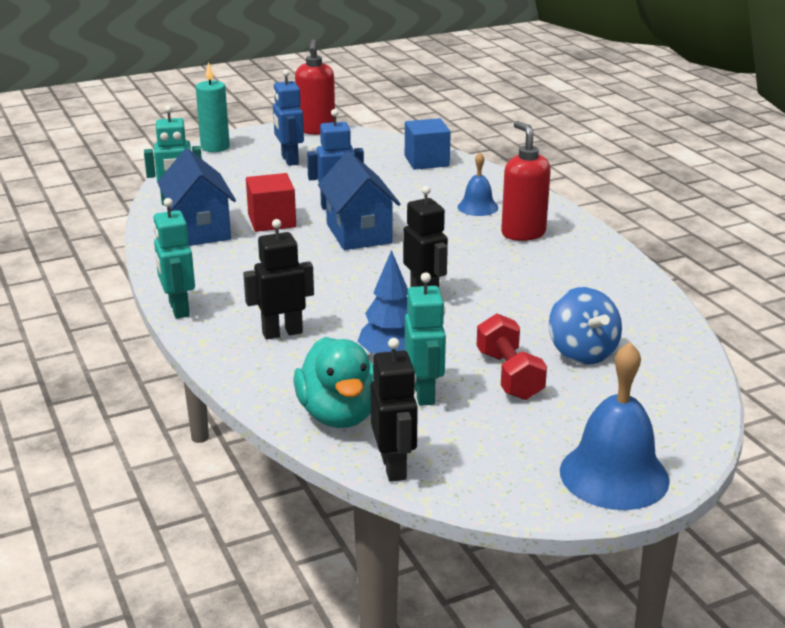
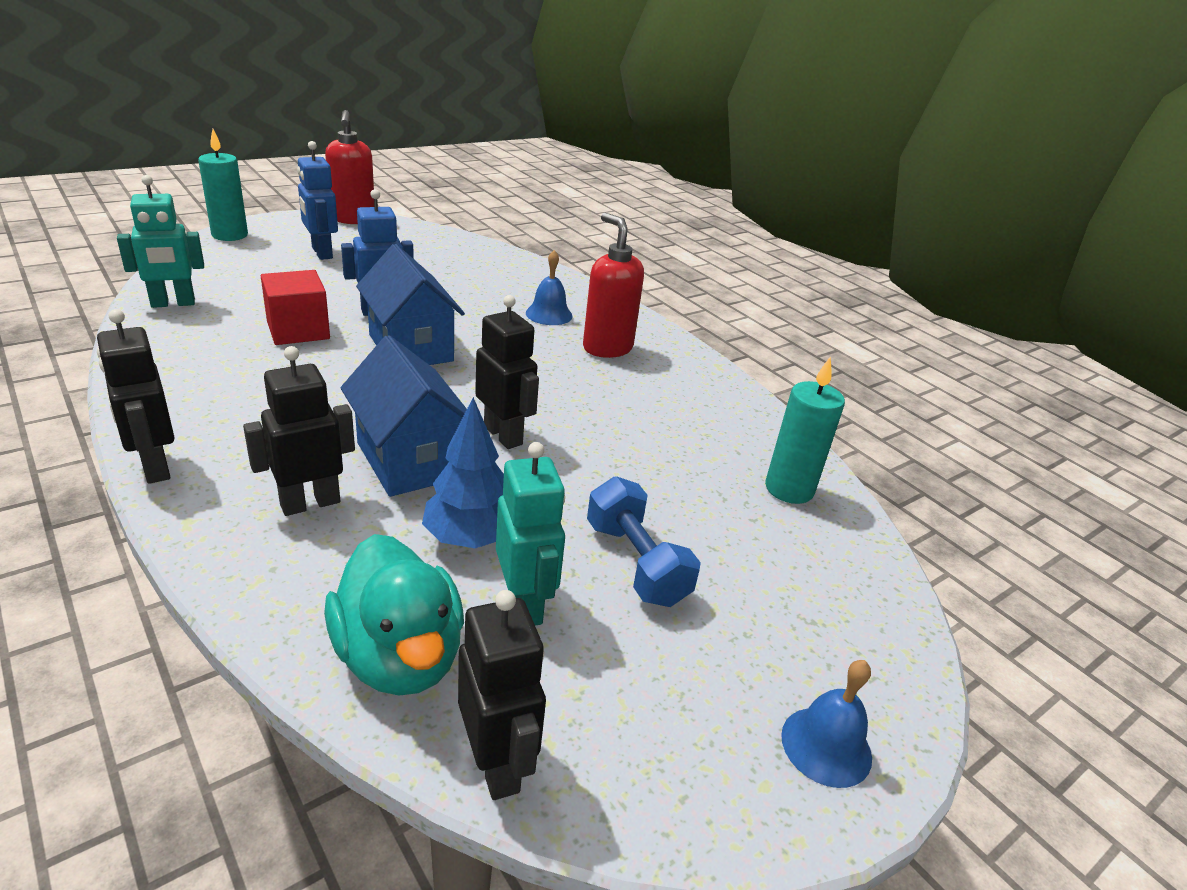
camera: 15 degrees left, 5 degrees up
(178, 309) = (154, 467): turquoise robot -> black robot
(199, 230) = (199, 343): blue house -> blue house (410, 460)
(426, 161) = (482, 258): blue cube -> none
(509, 375) = (636, 563): red dumbbell -> blue dumbbell
(582, 353) = (719, 520): blue spinning top -> none
(614, 475) = (826, 746): blue bell -> blue bell, size x0.56
(647, 335) = (789, 489): none -> turquoise candle

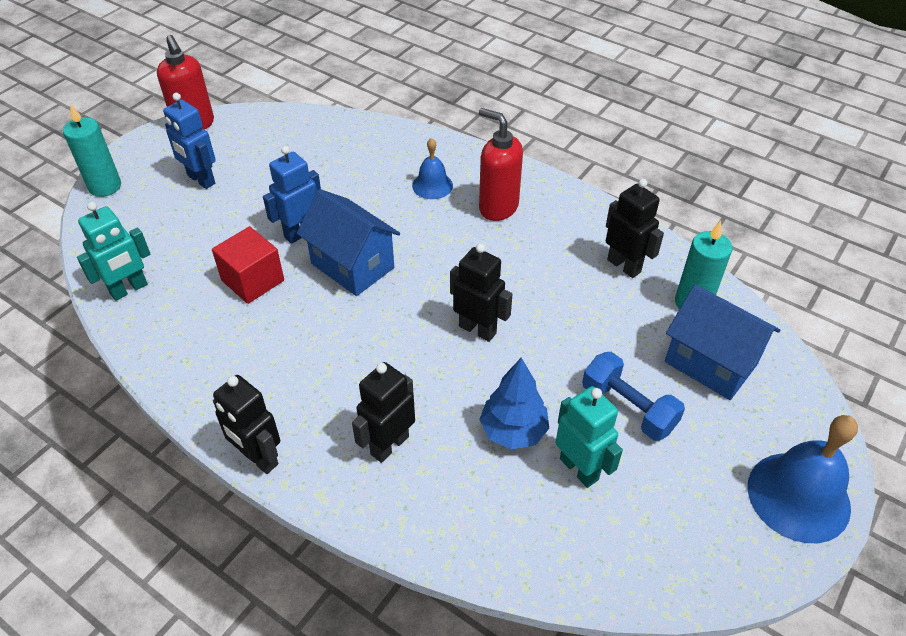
camera: 15 degrees left, 15 degrees up
(399, 656) = (529, 538): turquoise duck -> none
(410, 460) = (429, 379): blue house -> blue house (710, 363)
(497, 764) = (629, 584): black robot -> black robot (624, 266)
(826, 746) = (798, 496): blue bell -> blue bell, size x1.79

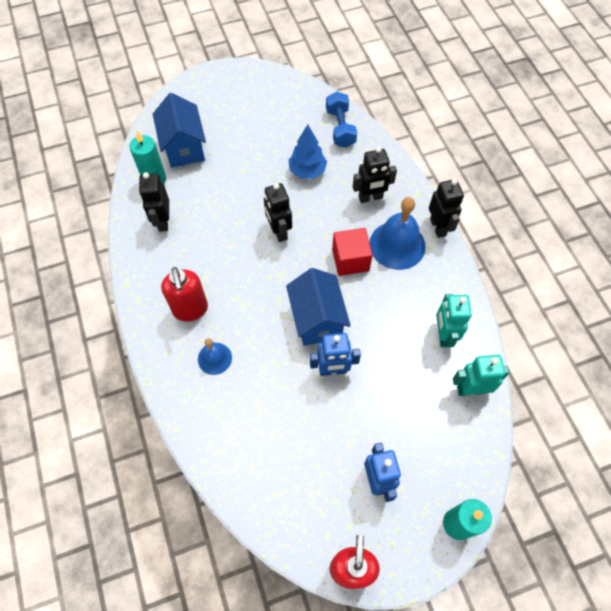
camera: 145 degrees left, 15 degrees up
(253, 280) = (386, 346): red cube -> red cube (350, 260)
(579, 469) = (293, 140): turquoise robot -> turquoise robot (443, 335)
(628, 408) = (245, 151): blue dumbbell -> blue dumbbell (340, 128)
(798, 496) = (216, 83): blue bell -> blue bell (397, 245)

